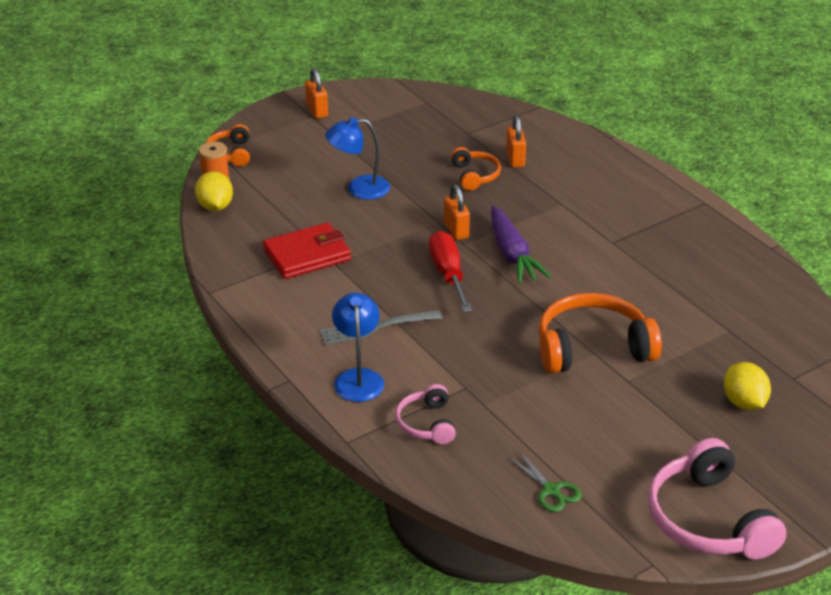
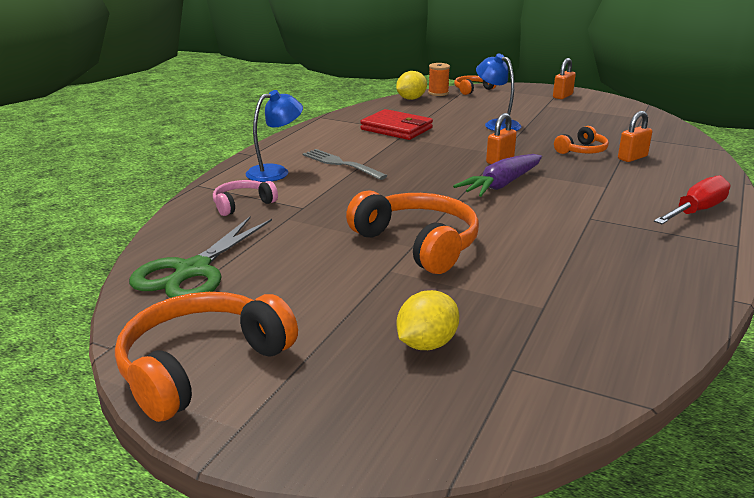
camera: 60 degrees right, 10 degrees down
(448, 274) = (440, 170): red screwdriver -> red screwdriver (696, 211)
(551, 490) = (193, 271): green scissors -> green scissors, size x1.95
(708, 520) = (201, 365): pink headphones -> orange headphones

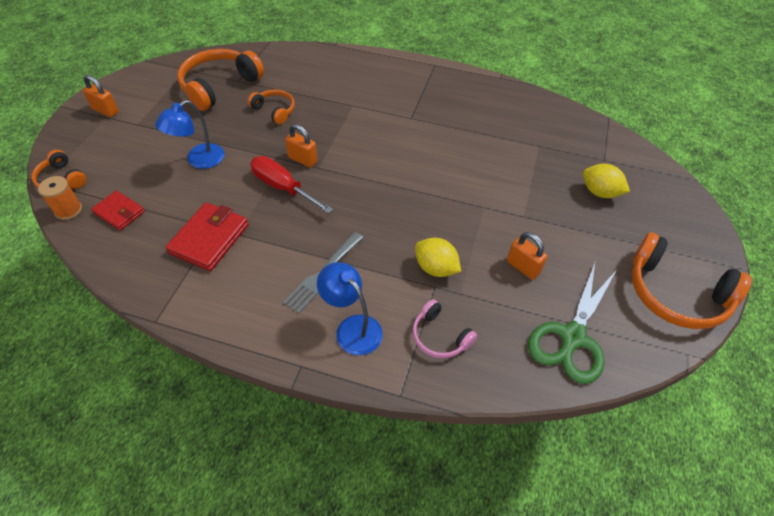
camera: 100 degrees left, 25 degrees up
(193, 271) = (572, 337): green scissors -> green scissors turned 105 degrees clockwise
(411, 99) = (89, 235): yellow lemon -> yellow lemon (435, 268)
(418, 243) = (479, 203): orange headphones -> orange headphones (219, 86)
(433, 105) = (119, 212): none -> red wallet
(501, 185) = (359, 159): purple carrot -> none
(632, 158) = (290, 86): orange padlock -> orange padlock (523, 267)
(696, 211) = (388, 71): red screwdriver -> red screwdriver (283, 187)

